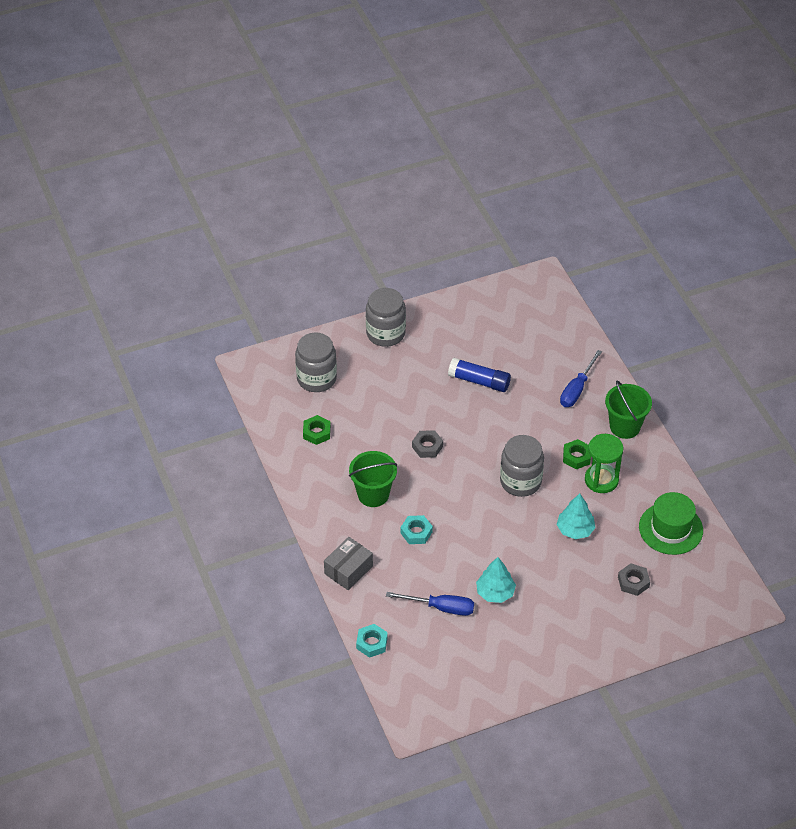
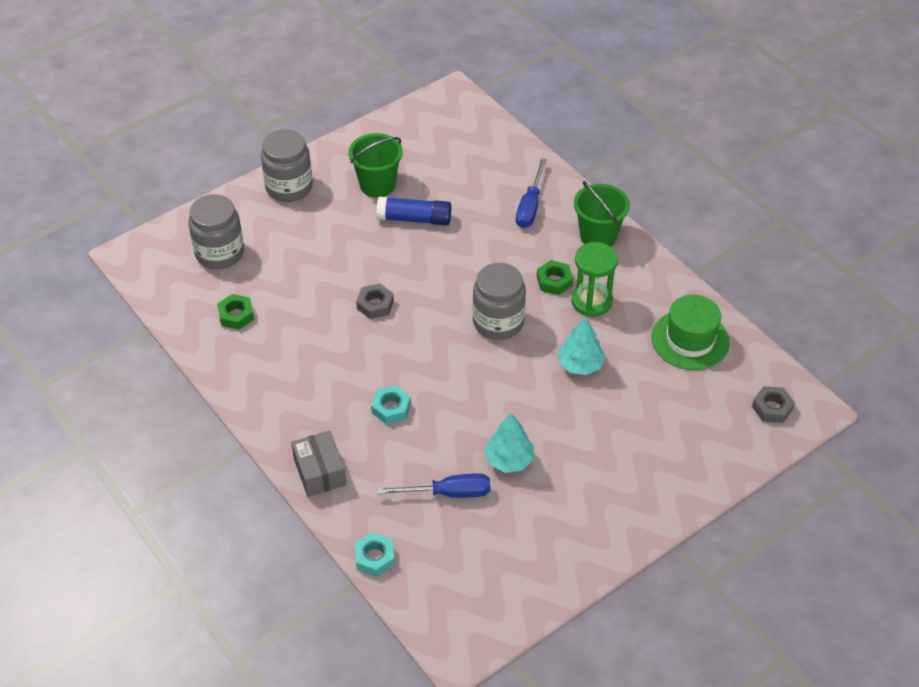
camera: 15 degrees left, 0 degrees up
(348, 570) = (319, 472): grey box -> grey box turned 45 degrees counterclockwise
(373, 494) = (325, 374): green bucket -> green bucket (377, 185)
(633, 582) = (669, 411): grey nut -> grey nut (772, 408)

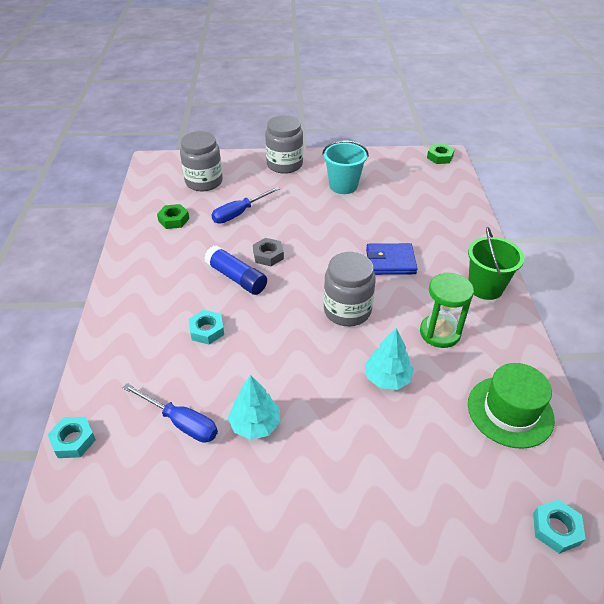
camera: 35 degrees right, 5 degrees down
(319, 472) = (110, 348): grey box -> none
(377, 185) = (343, 186): green bucket -> turquoise bucket
(414, 219) = (349, 215): blue glue stick -> blue glue stick (236, 278)
(496, 252) = (390, 261): none -> blue wallet
(530, 206) = (444, 243): blue screwdriver -> blue screwdriver (239, 213)
(554, 281) = (420, 303): green nut -> green nut (440, 157)
(772, 408) = (556, 529): grey nut -> turquoise nut

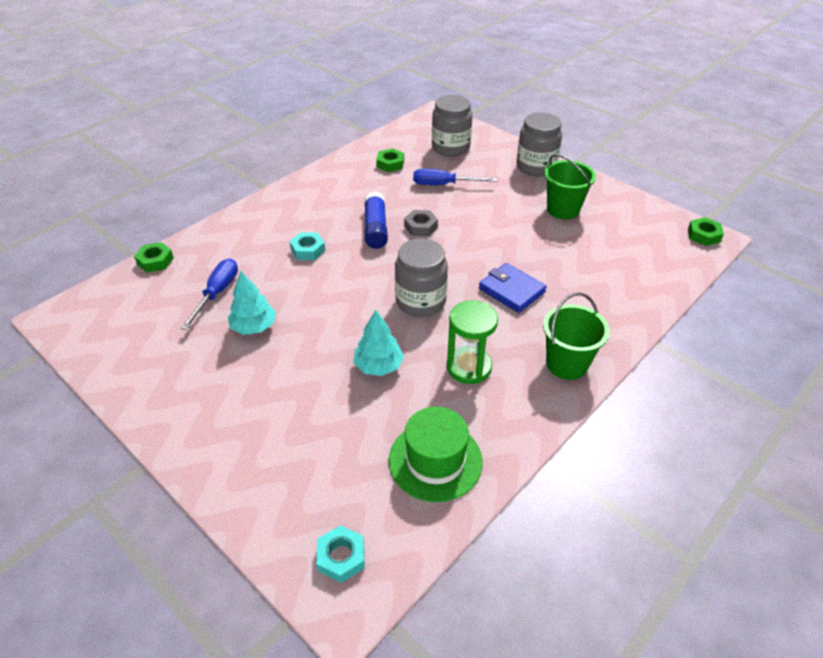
camera: 45 degrees right, 0 degrees up
(73, 440) = (155, 261): turquoise nut -> green nut
(181, 422) = (217, 293): blue screwdriver -> blue screwdriver turned 150 degrees counterclockwise
(343, 186) = (563, 209): turquoise bucket -> green bucket

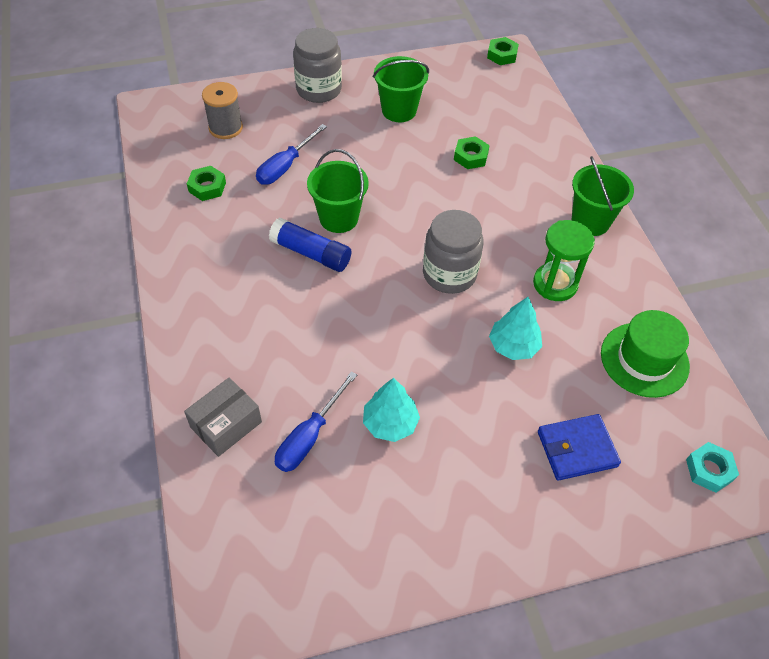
camera: 60 degrees left, 10 degrees up
(155, 261) = (197, 479): green nut -> green nut (470, 156)
(203, 254) = (226, 424): none -> grey box
(217, 293) = (309, 436): blue screwdriver -> blue screwdriver turned 105 degrees counterclockwise
(308, 250) = (299, 325): turquoise nut -> none
(420, 227) = (338, 218): grey nut -> green bucket
(450, 148) = (225, 128): grey jar -> grey spool
(511, 290) = (480, 205): blue wallet -> blue wallet (577, 449)

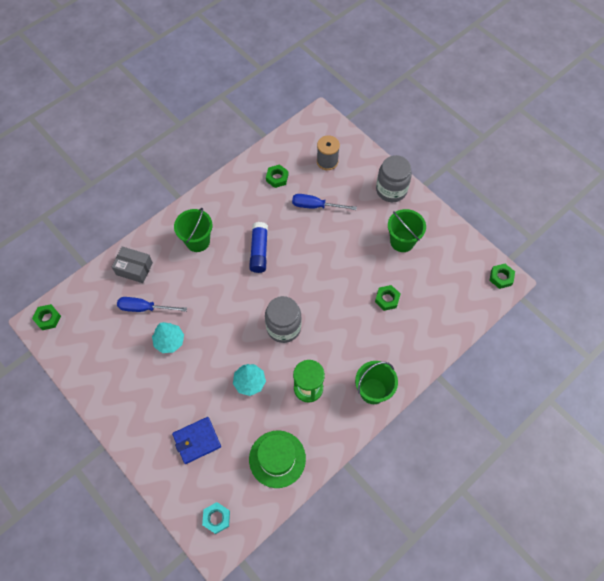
camera: 65 degrees right, 10 degrees up
(229, 605) = (48, 318): none -> green nut
(338, 218) = (292, 252): green bucket -> green bucket (197, 241)
(577, 449) = (197, 441): blue wallet -> blue wallet turned 75 degrees counterclockwise

